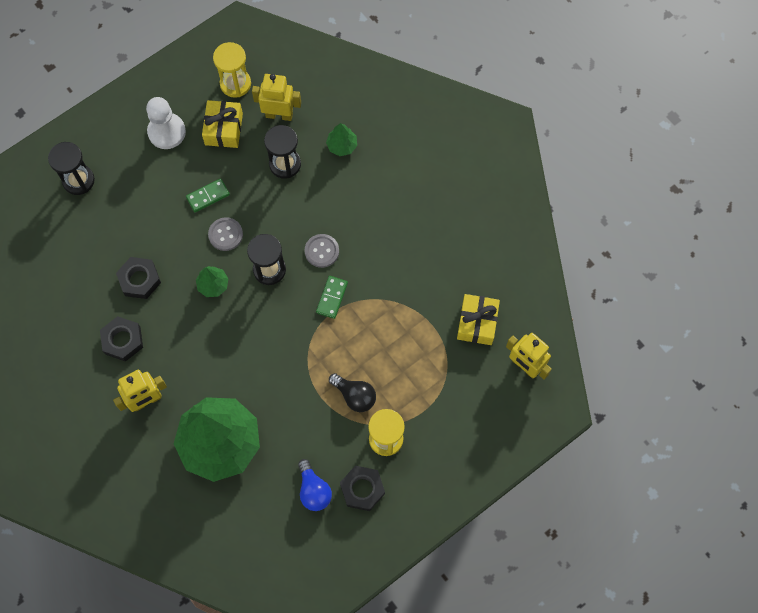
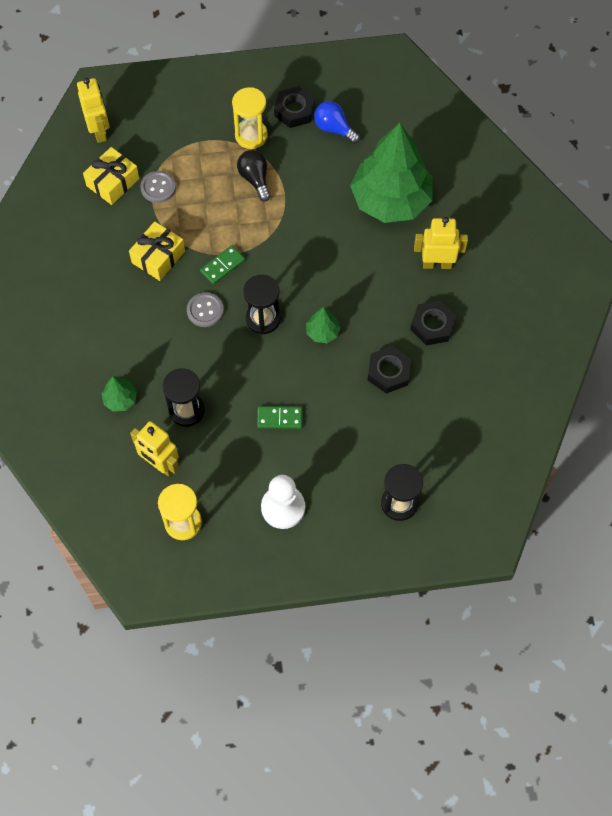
camera: 150 degrees left, 5 degrees down
(224, 129) = (224, 479): yellow gift -> yellow gift (158, 257)
(225, 234) = (284, 372): grey button -> grey button (158, 187)
(313, 490) = (334, 128): blue light bulb -> blue light bulb turned 60 degrees counterclockwise

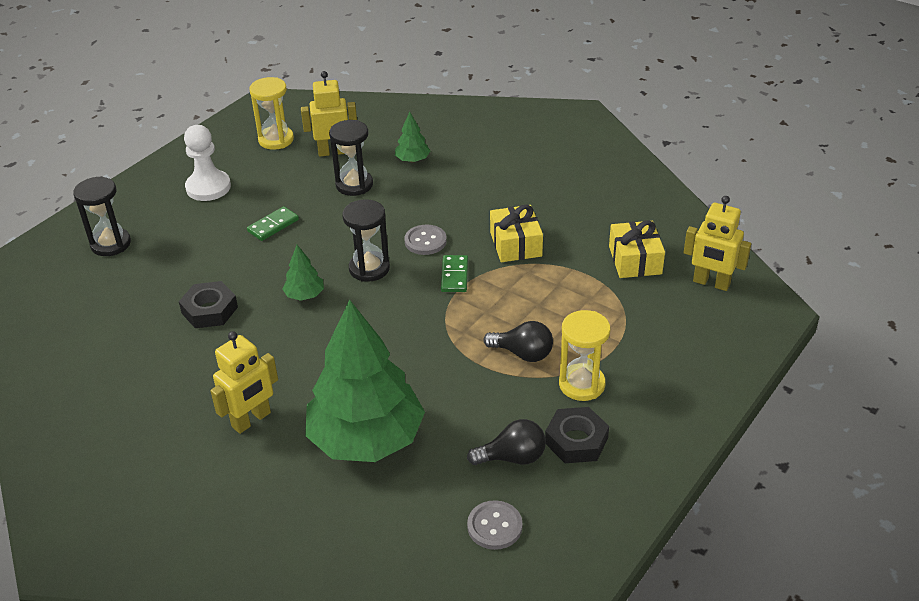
camera: 135 degrees right, 25 degrees down
(158, 187) = (593, 284): grey button -> grey button (494, 526)
(334, 128) = (512, 457): blue light bulb -> black light bulb
(432, 325) = (202, 369): black nut -> none

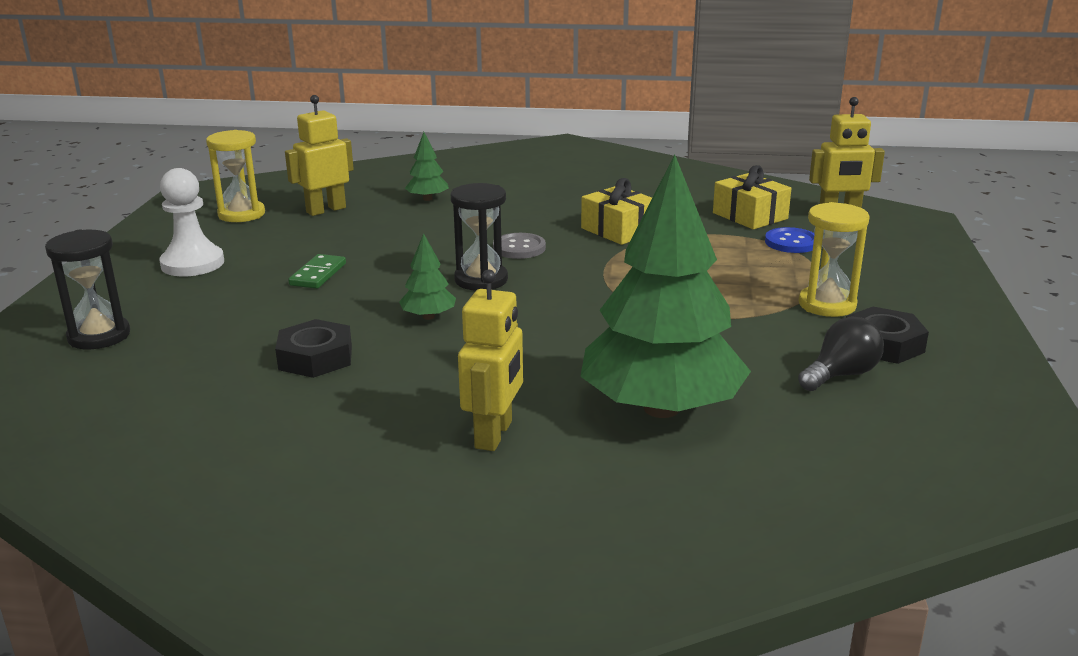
camera: 30 degrees left, 15 degrees down
(354, 185) = (382, 227): black hourglass -> none
(454, 275) = (585, 264): green domino -> none
(494, 526) = (904, 433): grey button -> none
(523, 353) = (737, 299): black light bulb -> none
(632, 304) = (791, 242): none -> blue button

